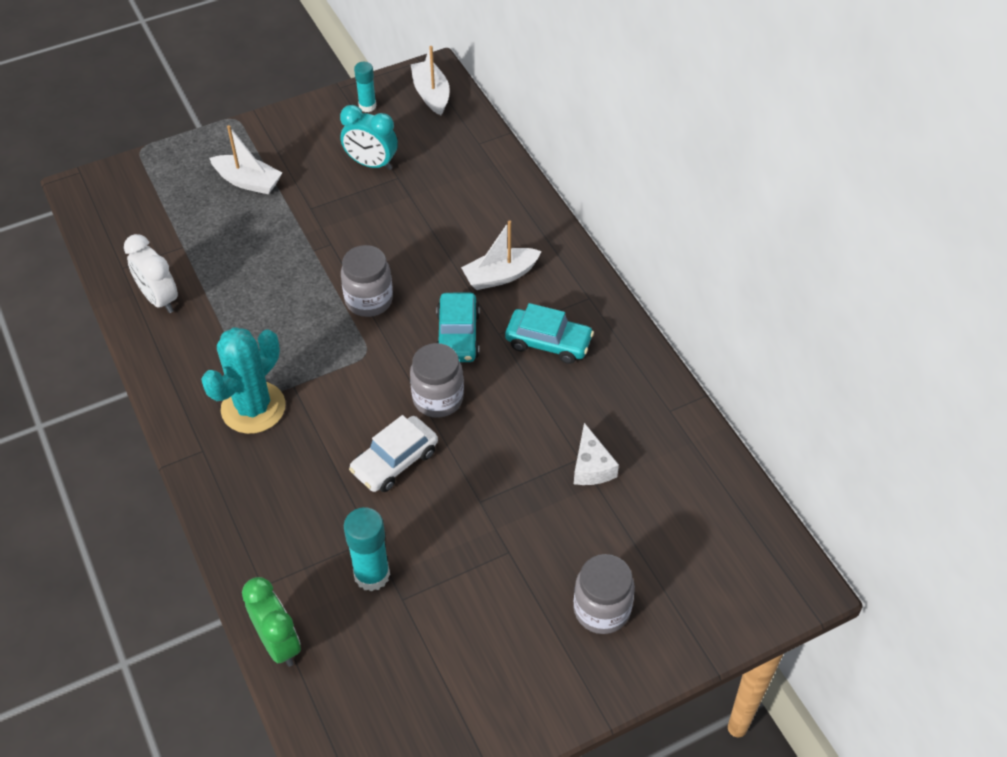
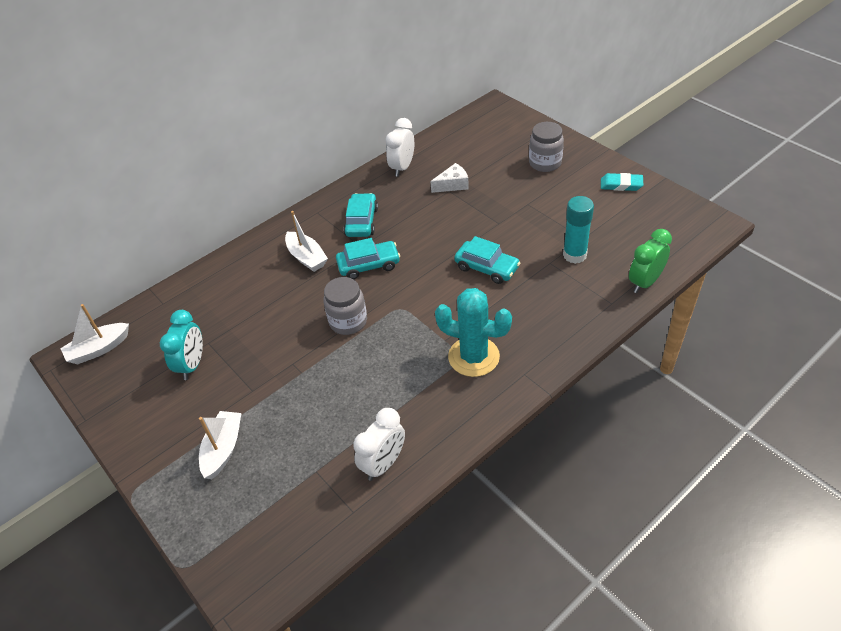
camera: 100 degrees left, 5 degrees down
(367, 106) = (114, 390): turquoise glue stick -> none
(395, 461) = (487, 268): white car -> turquoise car
(438, 399) = (427, 261): grey jar -> none
(503, 703) = (621, 185): none -> turquoise eraser
(657, 412) = (402, 168): none -> white clock

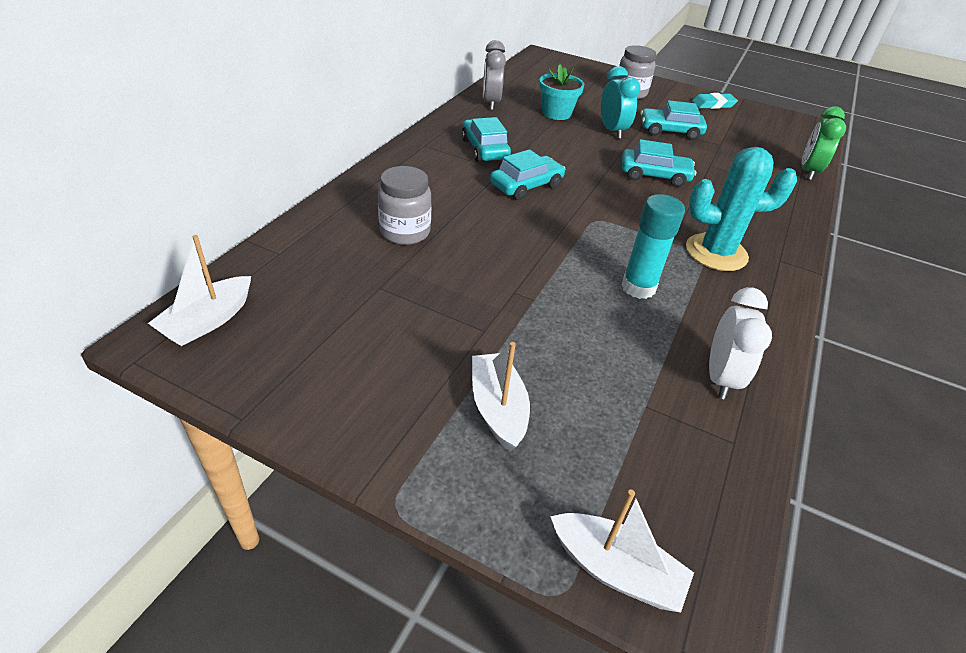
camera: 30 degrees left, 5 degrees down
(192, 365) = (375, 315): turquoise clock -> turquoise clock (612, 131)
(306, 257) = (446, 186): white boat -> white boat (615, 570)
(348, 321) = (548, 240): grey jar -> grey jar (405, 232)
(402, 168) = (491, 103): white clock -> grey clock
(452, 185) = (556, 113): white cheese -> turquoise flower pot
(545, 216) = (670, 131): none -> turquoise car
(574, 255) = (726, 157): turquoise glue stick -> turquoise glue stick (638, 287)

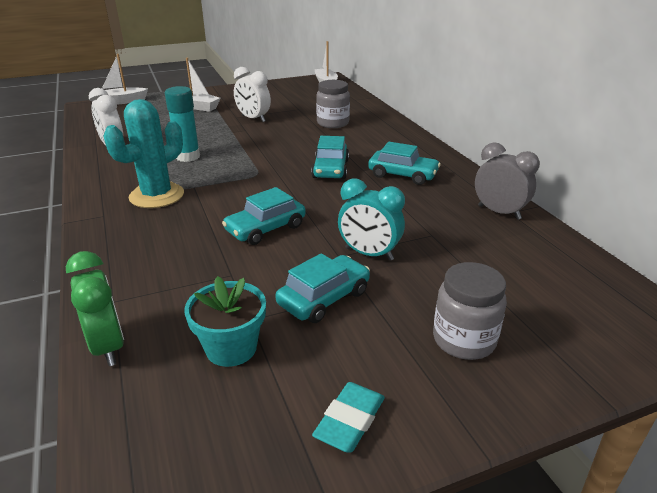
camera: 135 degrees right, 10 degrees down
(470, 307) = (253, 119): none -> white clock
(556, 113) = (443, 240): turquoise flower pot -> turquoise flower pot (231, 348)

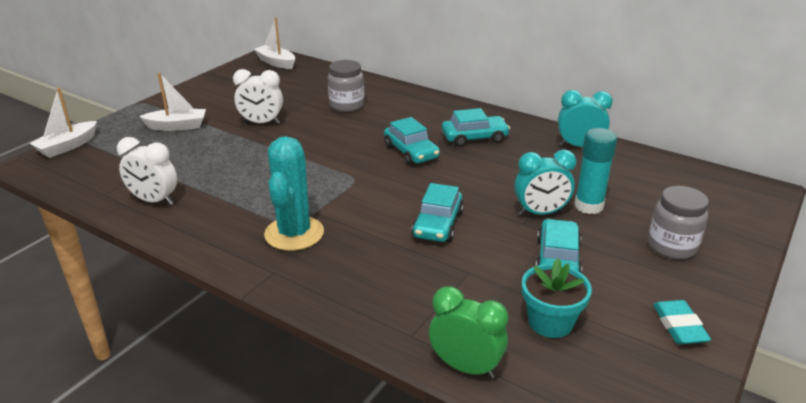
camera: 35 degrees left, 0 degrees up
(188, 157) = (259, 184): turquoise glue stick -> turquoise glue stick (588, 206)
(499, 212) = (579, 146): grey clock -> turquoise clock

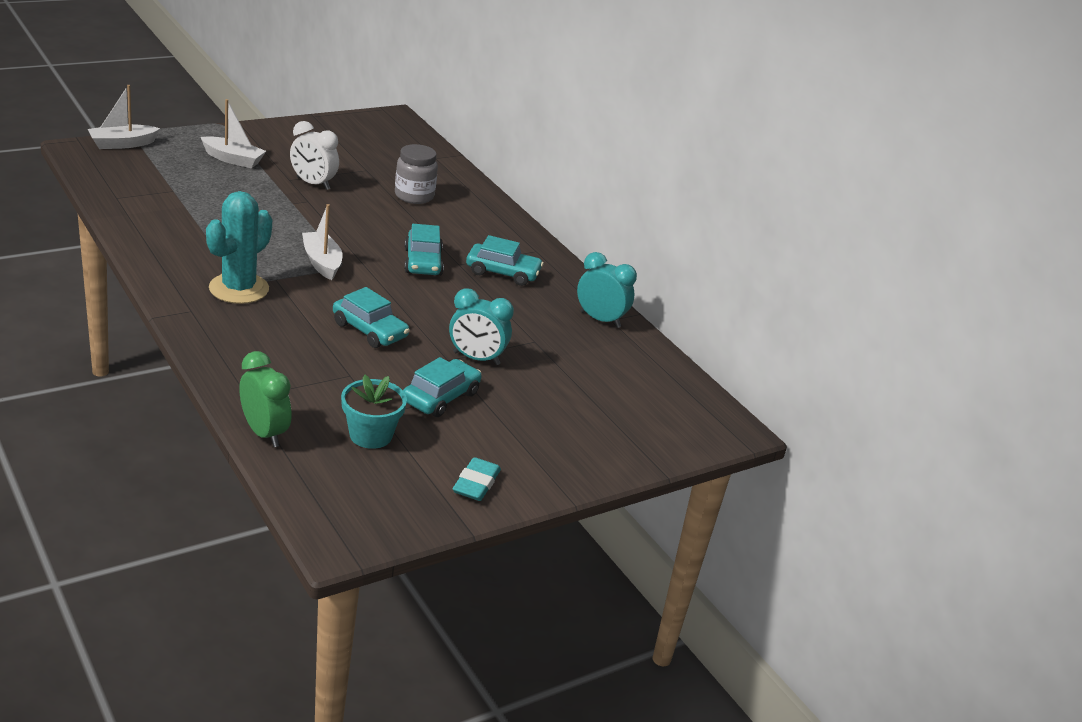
camera: 20 degrees right, 0 degrees up
(154, 201) = (151, 218): white clock -> none
(276, 63) = (393, 127): white boat -> white boat (322, 262)
(438, 224) = (370, 330): turquoise car -> turquoise car turned 90 degrees counterclockwise
(588, 206) = (531, 371): turquoise glue stick -> none
(672, 246) = (561, 431): grey jar -> none

